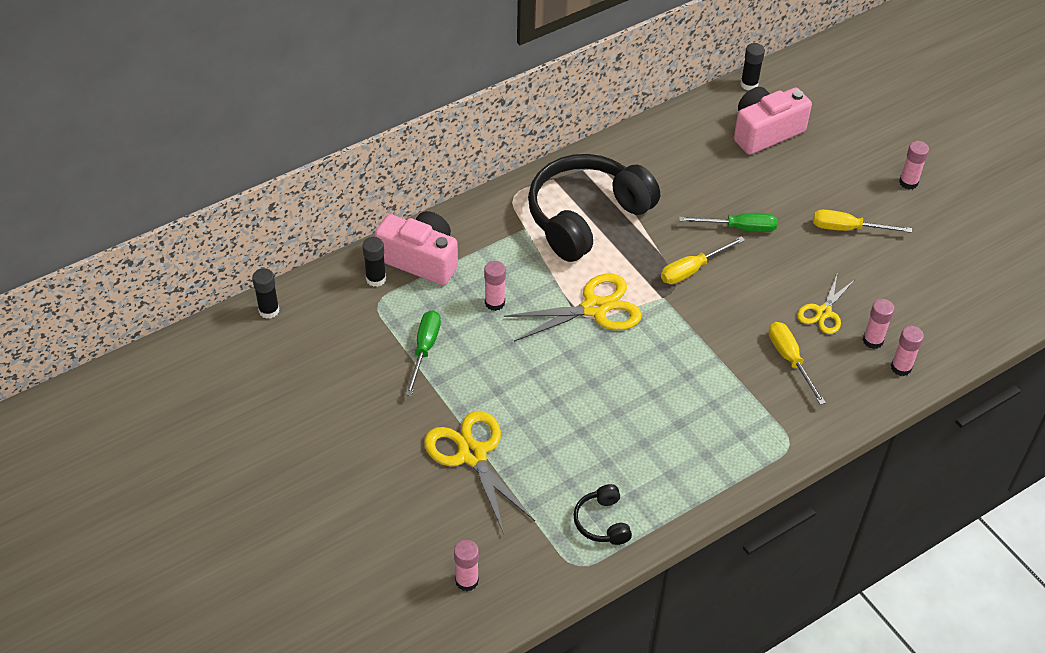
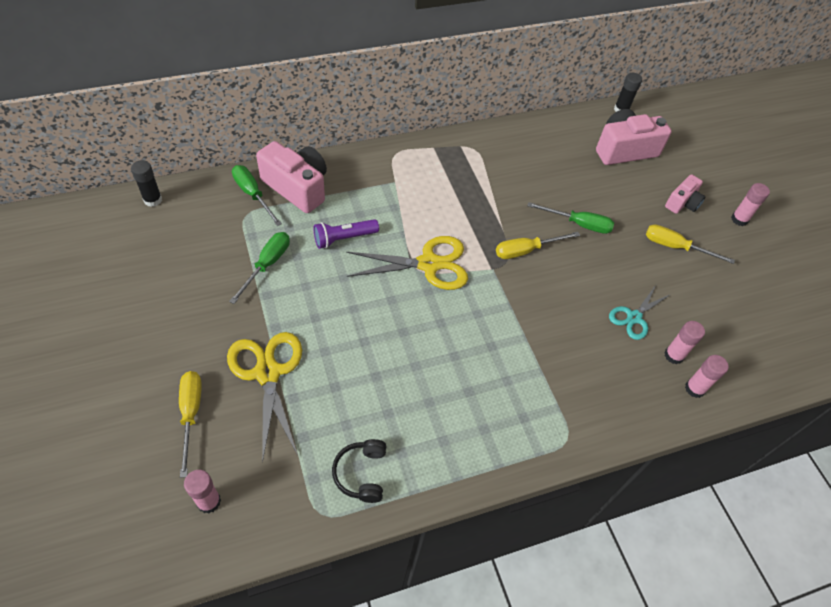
camera: 10 degrees right, 5 degrees up
(376, 279) = (253, 194): black glue stick -> green screwdriver
(494, 303) = (344, 238): pink glue stick -> purple flashlight
(586, 217) = (449, 184): black headphones -> none
(790, 360) = (591, 355): yellow screwdriver -> yellow screwdriver (191, 414)
(823, 312) = (633, 317): yellow scissors -> turquoise scissors
(843, 178) = (682, 203): none -> pink camera

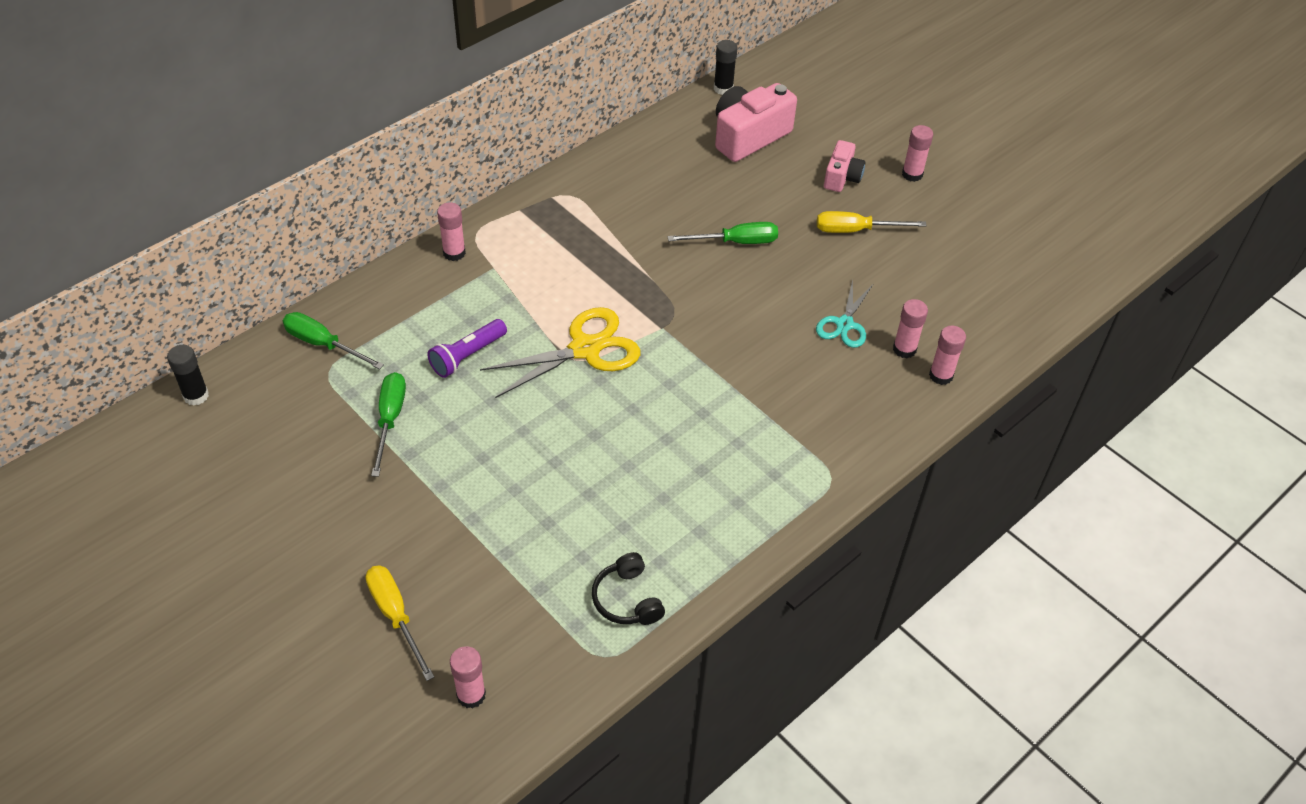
camera: 20 degrees left, 5 degrees down
(268, 372) = (460, 537): yellow scissors -> none
(297, 187) = (375, 316): pink camera -> none
(373, 162) = (454, 253): none -> pink glue stick
(526, 250) = (690, 293): yellow screwdriver -> none

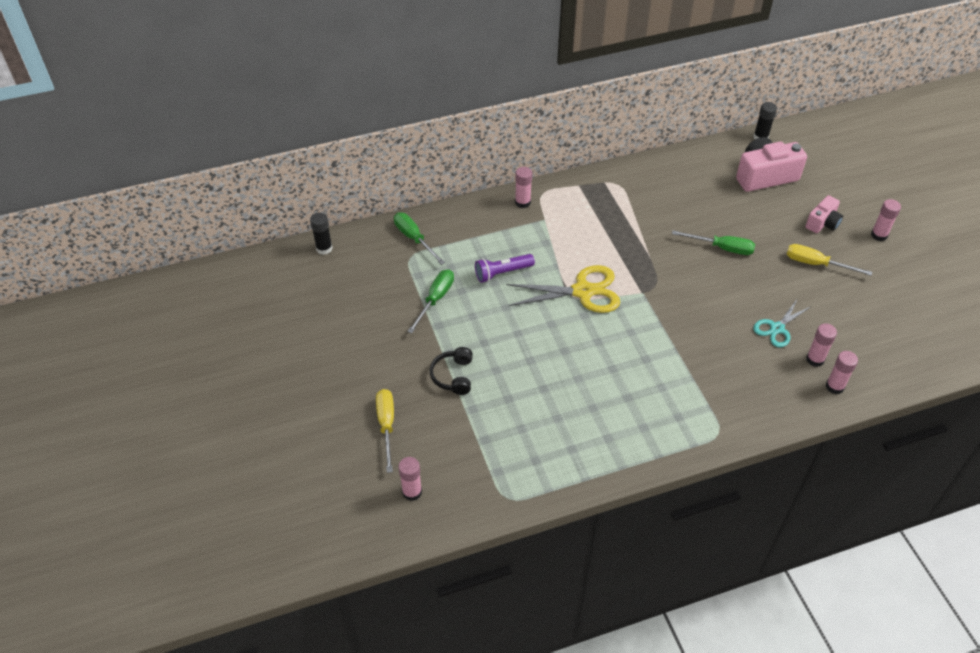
camera: 25 degrees right, 0 degrees up
(627, 599) = (539, 466): black headphones -> black headphones (453, 376)

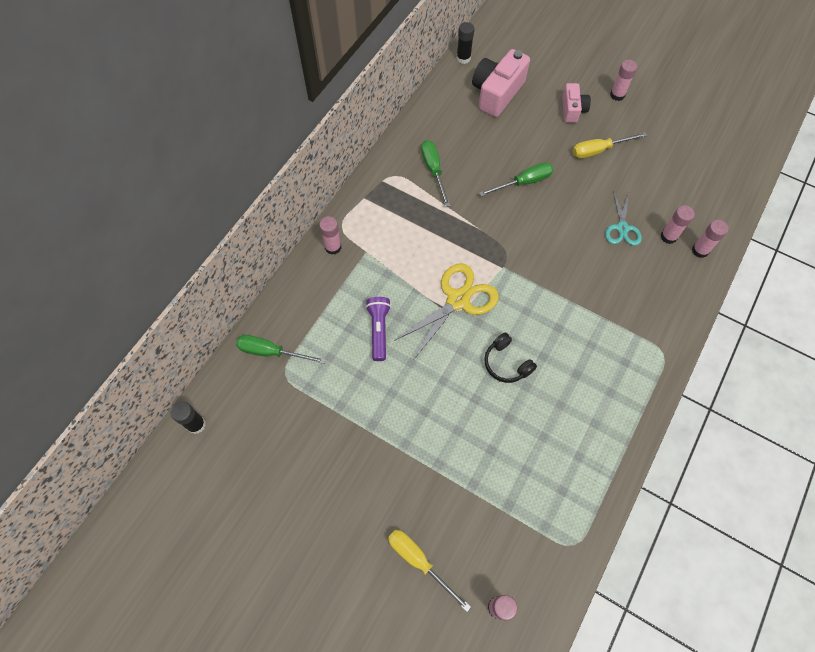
camera: 40 degrees left, 15 degrees up
(435, 299) = (346, 400): green screwdriver -> green screwdriver (433, 170)
(453, 376) = (429, 465): black headphones -> black headphones (506, 363)
(502, 273) = (379, 330): purple flashlight -> purple flashlight turned 150 degrees clockwise

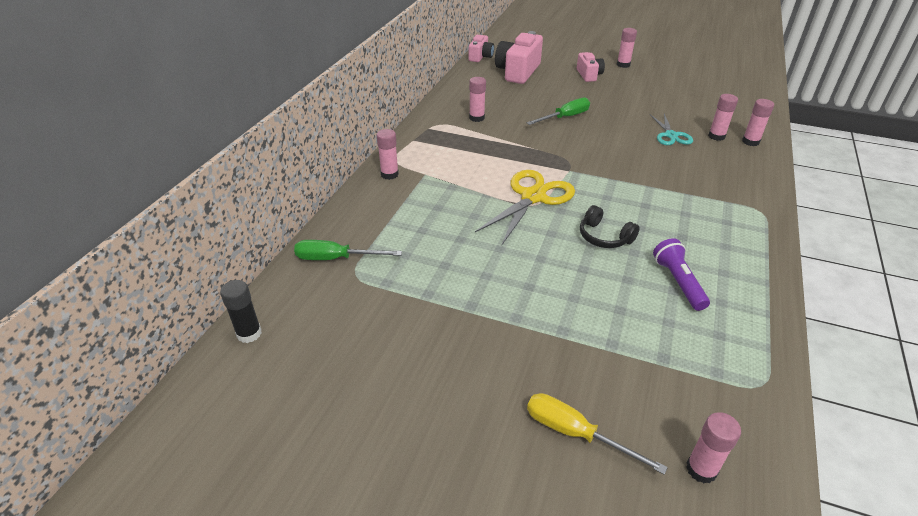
camera: 10 degrees left, 25 degrees down
(379, 330) = (455, 228): purple flashlight -> purple flashlight (678, 282)
(433, 170) = (476, 118): green screwdriver -> pink glue stick
(463, 58) = (480, 57): black glue stick -> pink camera
(599, 150) = (624, 94): yellow screwdriver -> none

